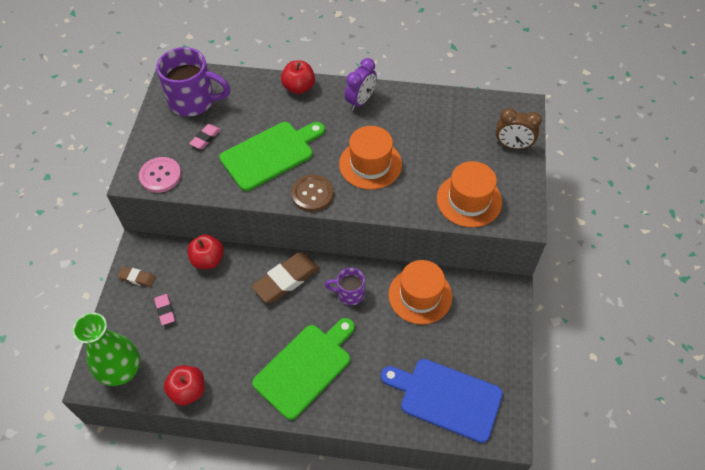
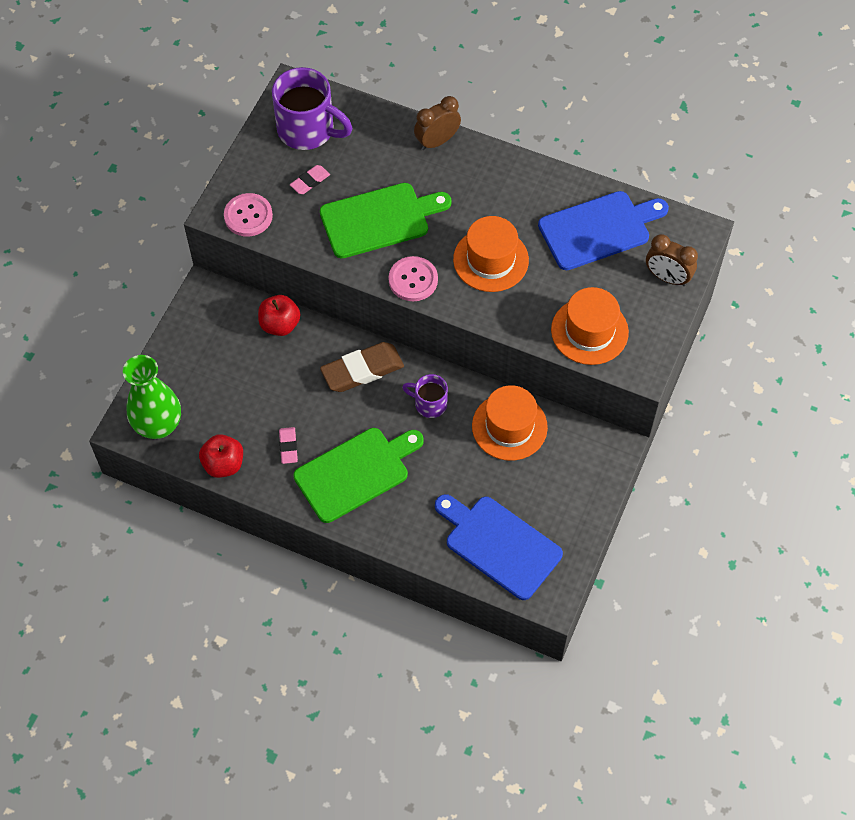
camera: 15 degrees right, 5 degrees up
(137, 278) = (196, 326): brown eraser -> none
(165, 310) = (218, 371): pink eraser -> pink eraser (288, 447)
(299, 87) = (437, 141): red apple -> brown clock
(312, 194) = (413, 280): brown button -> pink button
(360, 101) = (505, 177): purple clock -> none
(446, 123) = (598, 229): none -> blue cutting board

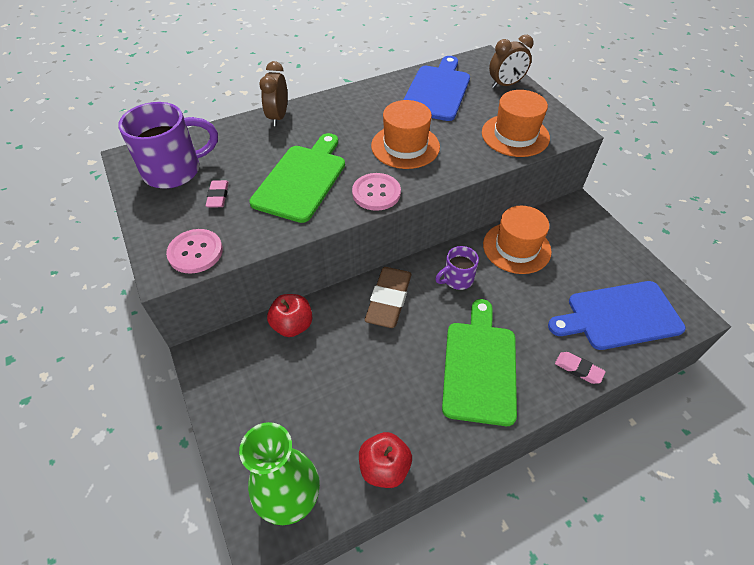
camera: 50 degrees left, 10 degrees down
(288, 447) = (412, 399): pink eraser -> pink eraser (578, 369)

